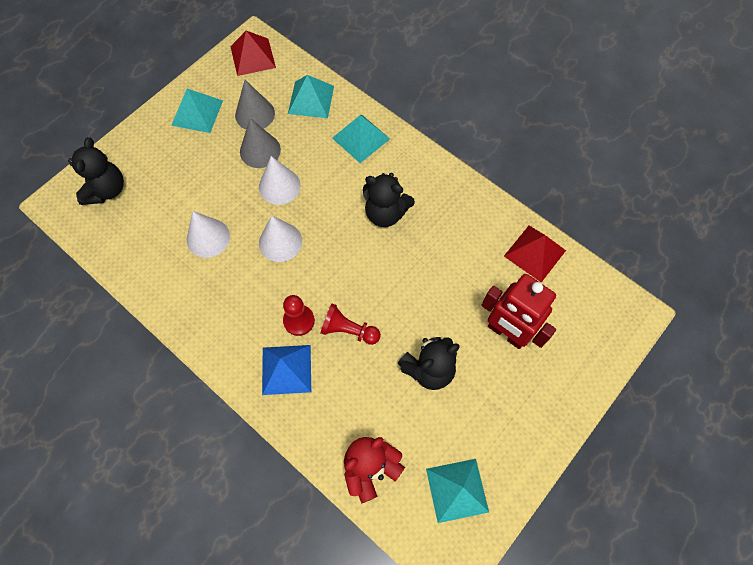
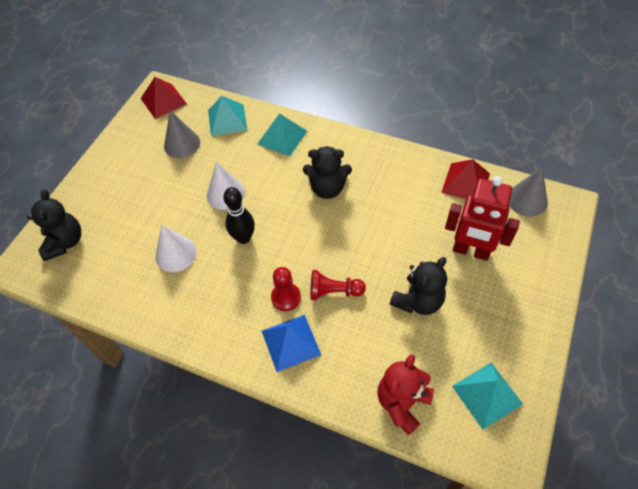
camera: 15 degrees left, 10 degrees down
(197, 112) = (129, 156): turquoise pyramid -> none
(260, 150) = (197, 171): grey cone -> grey cone (527, 200)
(280, 242) = (243, 238): white cone -> black bowling pin

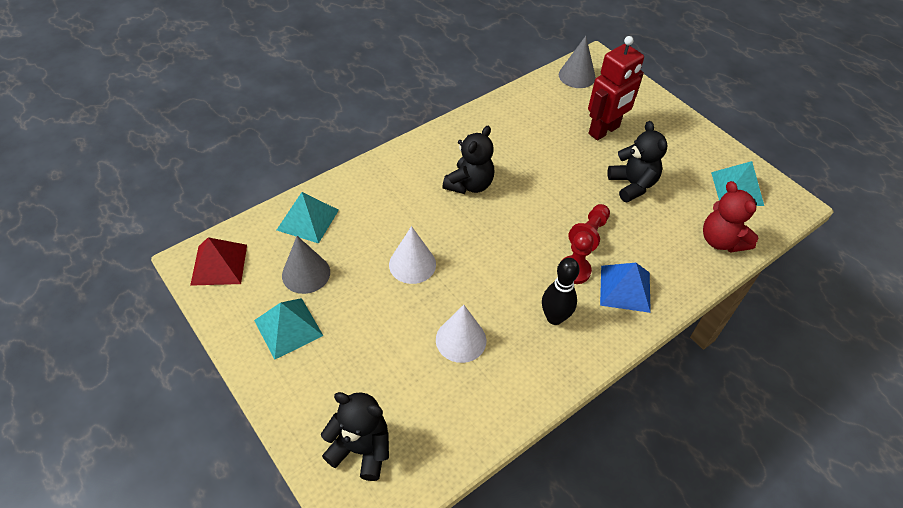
camera: 65 degrees left, 5 degrees down
(243, 238) = (482, 273): black bowling pin -> black bowling pin (554, 318)
(282, 137) = (375, 187): turquoise pyramid -> turquoise pyramid (288, 328)
(465, 183) = (533, 98): red pyramid -> none

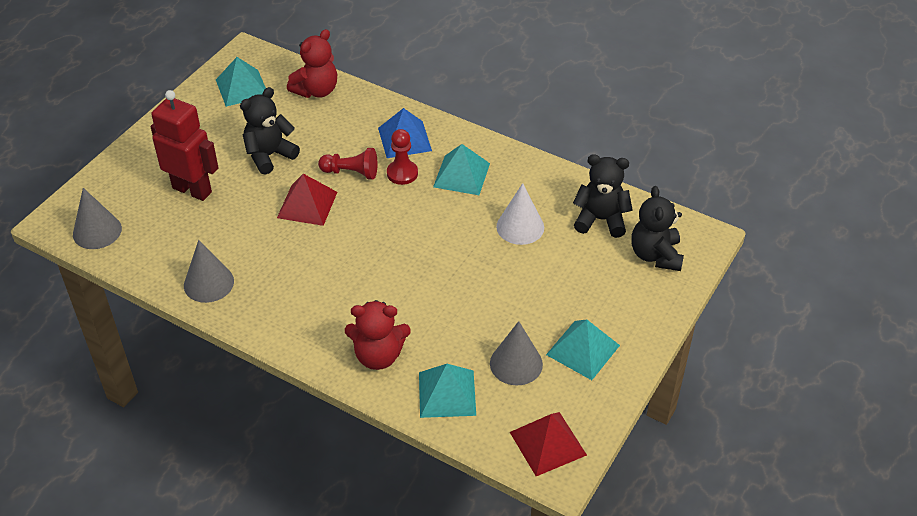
camera: 110 degrees left, 5 degrees down
(369, 191) = (378, 356): none -> red teddy bear
(412, 264) = (457, 286): white cone -> none
(469, 184) = (327, 275): black teddy bear -> black teddy bear (600, 220)
(495, 119) = (208, 283): none -> grey cone
(554, 318) = (461, 175): black bowling pin -> turquoise pyramid
(558, 193) = (307, 204): none -> red pyramid

